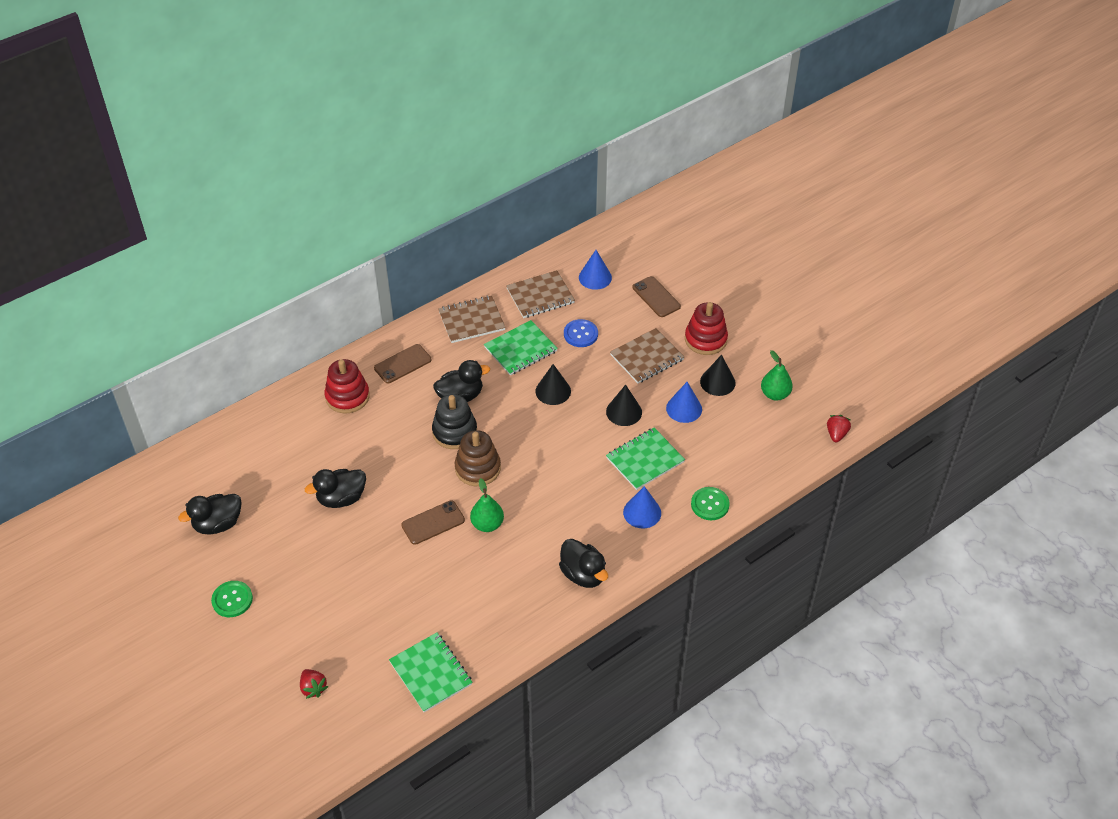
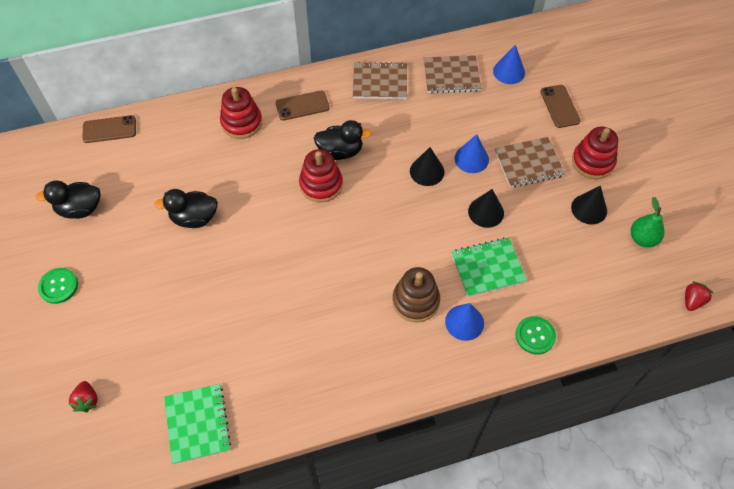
camera: 20 degrees right, 10 degrees up
(433, 523) = (264, 268): brown phone -> brown phone (109, 129)
(454, 432) = (321, 184): black stacking toy -> red stacking toy
(478, 468) = (327, 227): brown stacking toy -> brown stacking toy (415, 301)
(487, 524) = (313, 286): green pear -> none
(520, 349) = (413, 122): green notebook -> none
(580, 334) = (474, 123): blue button -> none
(583, 574) = (382, 369): black duck -> none
(684, 408) = (545, 226): blue cone -> blue cone (471, 159)

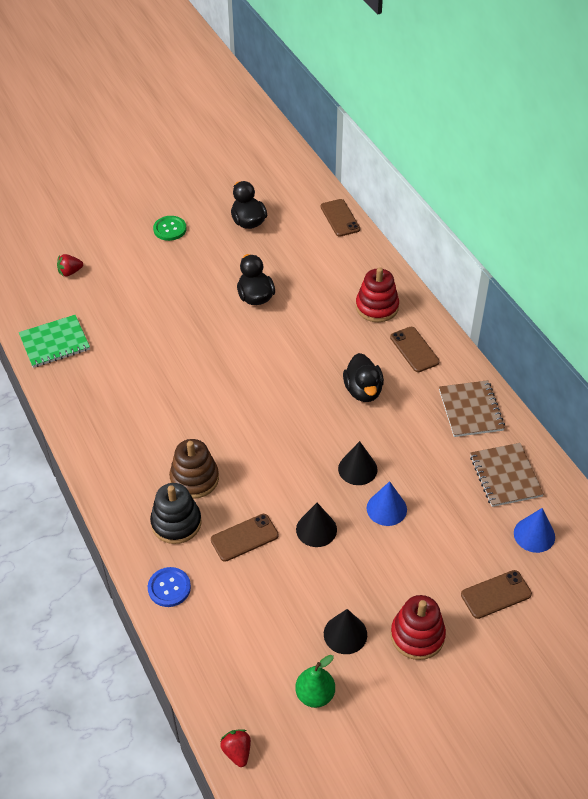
camera: 80 degrees right, 10 degrees down
(321, 184) = (317, 382): red stacking toy -> none
(464, 322) = (176, 523): blue cone -> black stacking toy
(488, 268) = (244, 537): green notebook -> brown phone
(528, 163) = (395, 566): brown notebook -> none
(535, 336) = (169, 588): green button -> blue button
(692, 301) = (237, 752): red strawberry -> red strawberry turned 135 degrees counterclockwise

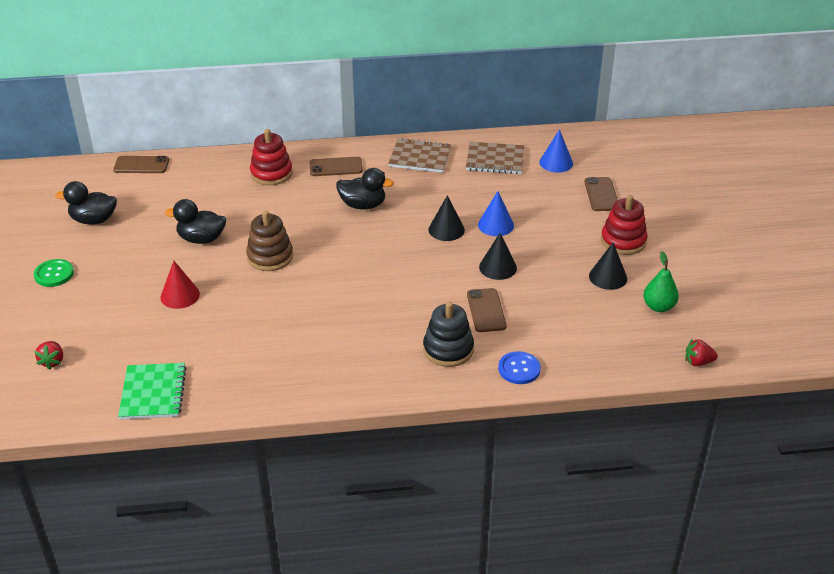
camera: 70 degrees left, 10 degrees down
(175, 313) = (180, 295): none -> red cone
(194, 479) = (403, 327): brown stacking toy -> brown stacking toy (270, 257)

